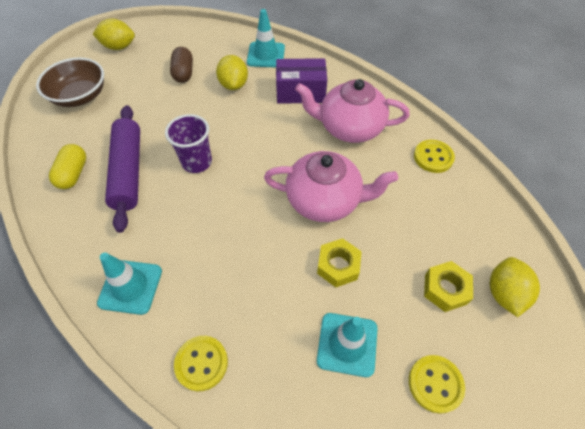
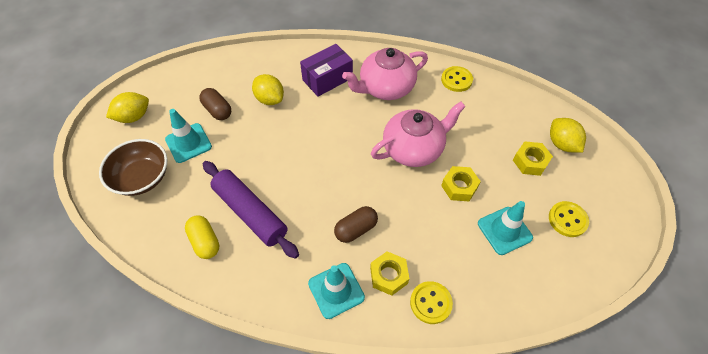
camera: 35 degrees left, 0 degrees up
(188, 307) = (388, 275): none -> yellow nut
(197, 162) = (298, 174): purple cup -> none
(199, 242) = (356, 229): none -> brown capsule
(266, 55) = (273, 62): turquoise traffic cone -> turquoise traffic cone (188, 143)

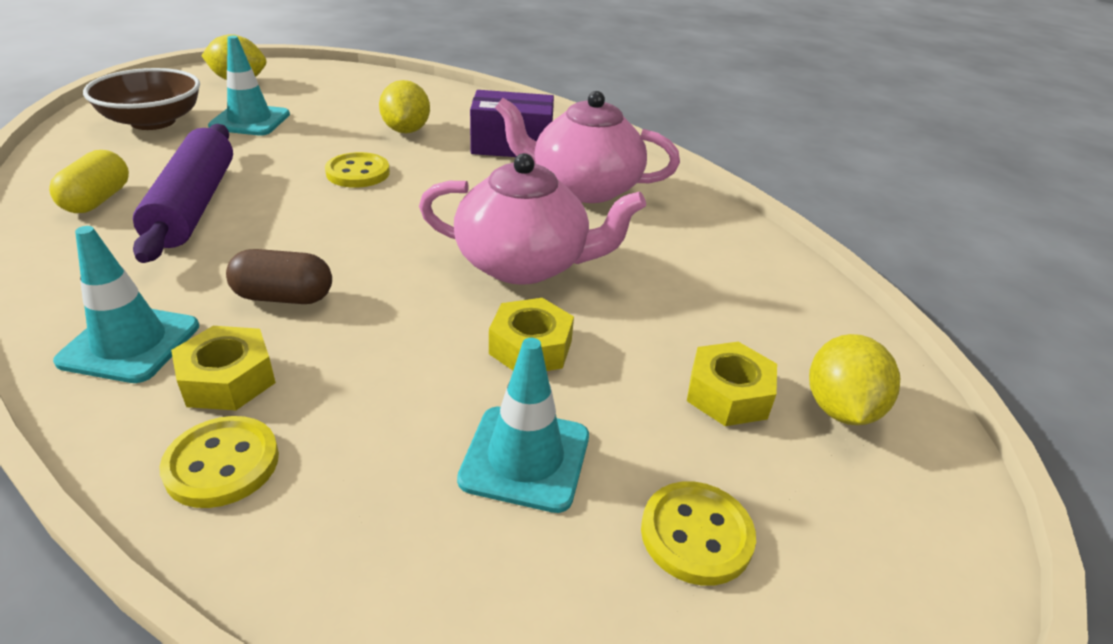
camera: 35 degrees right, 20 degrees down
(218, 110) = (330, 113): brown capsule -> none
(456, 80) = (720, 231): yellow button -> yellow button (358, 173)

